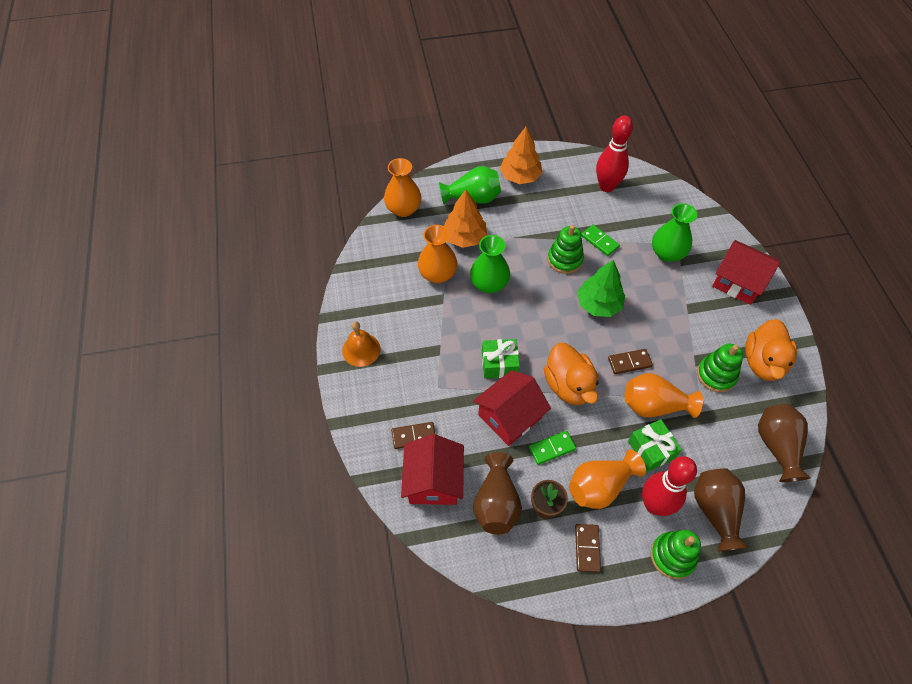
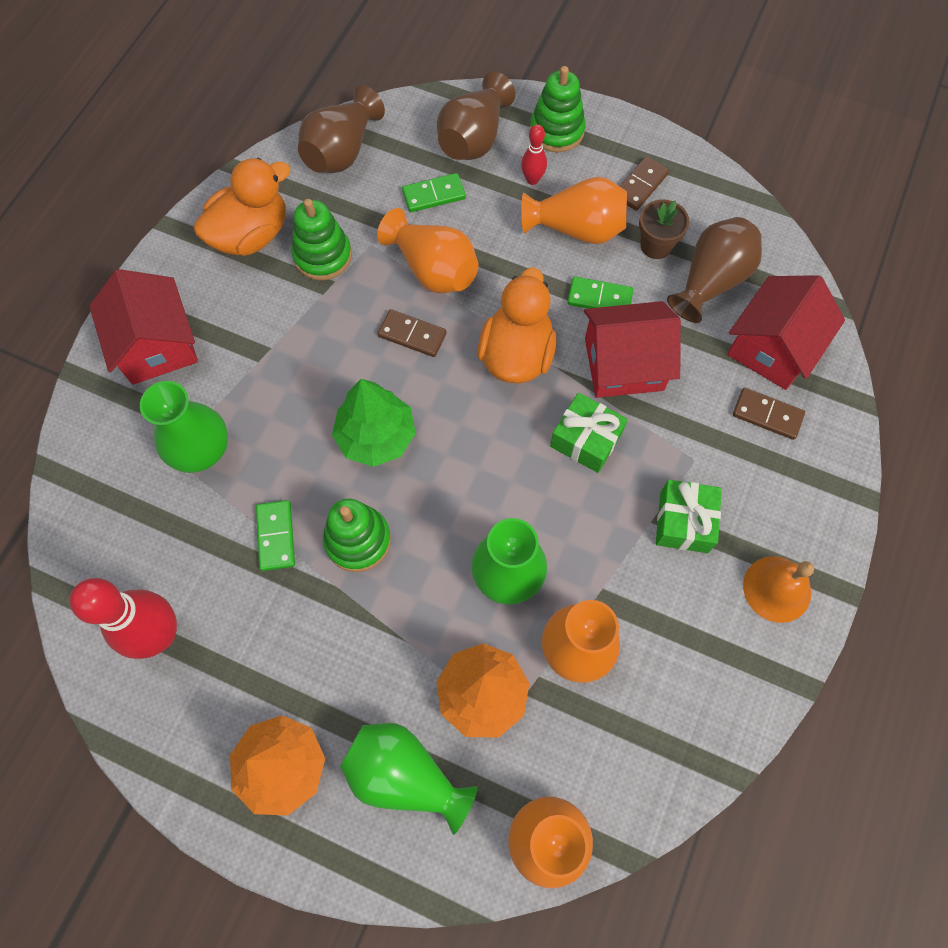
camera: 145 degrees left, 10 degrees up
(651, 449) = (483, 229): green gift -> green gift (683, 522)
(654, 505) = (532, 179): red bowling pin -> red bowling pin, size x0.49
(699, 453) = (434, 195): none -> green domino

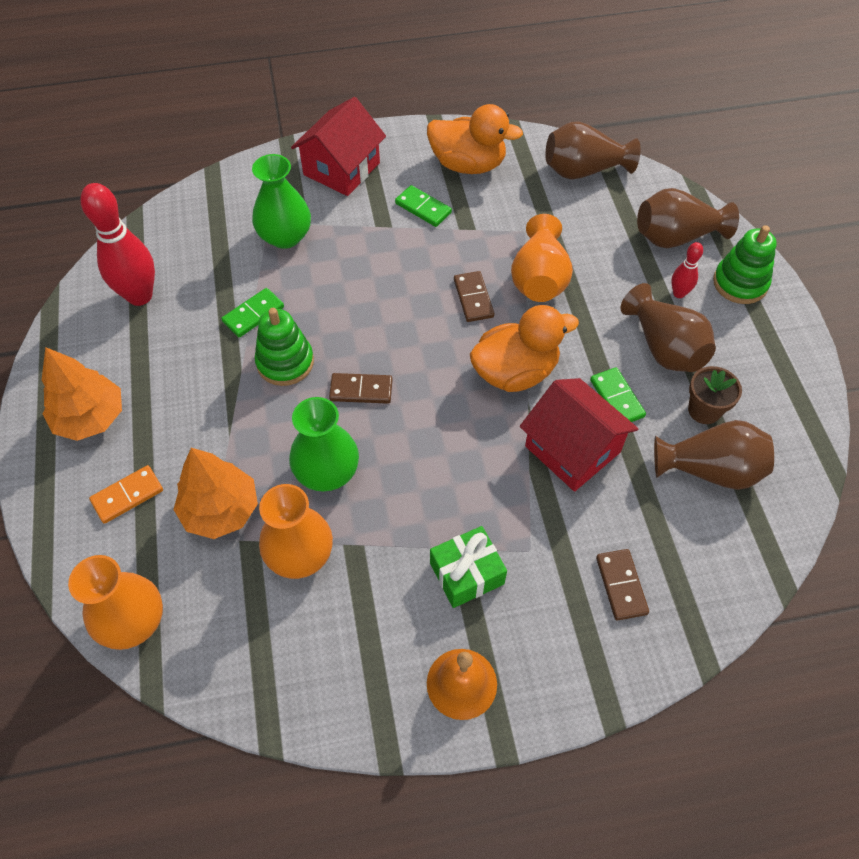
camera: 55 degrees right, 10 degrees down
(323, 256) = (489, 211): green stacking toy -> none
(376, 436) = (374, 325): green tree -> none
(404, 775) = (127, 496): green vase -> orange domino
(434, 195) = (602, 242): green domino -> green domino (423, 208)
(577, 229) = (664, 347): orange vase -> brown vase
(586, 439) = (482, 460): green gift -> none
(640, 185) = (750, 367): brown domino -> brown domino (361, 390)
(772, 347) = (691, 554): red house -> none

